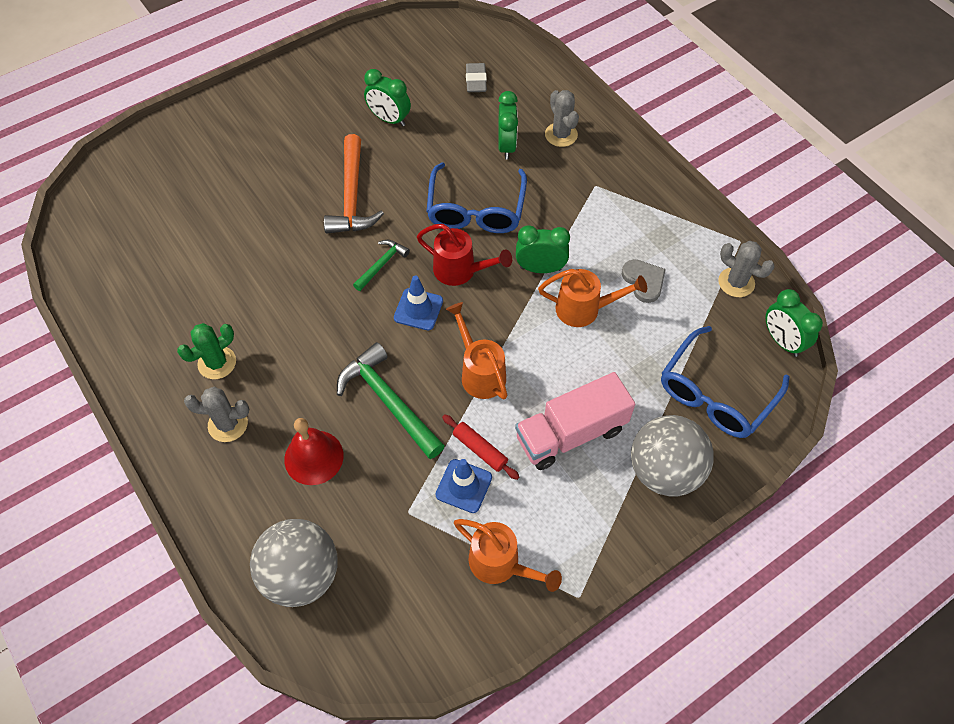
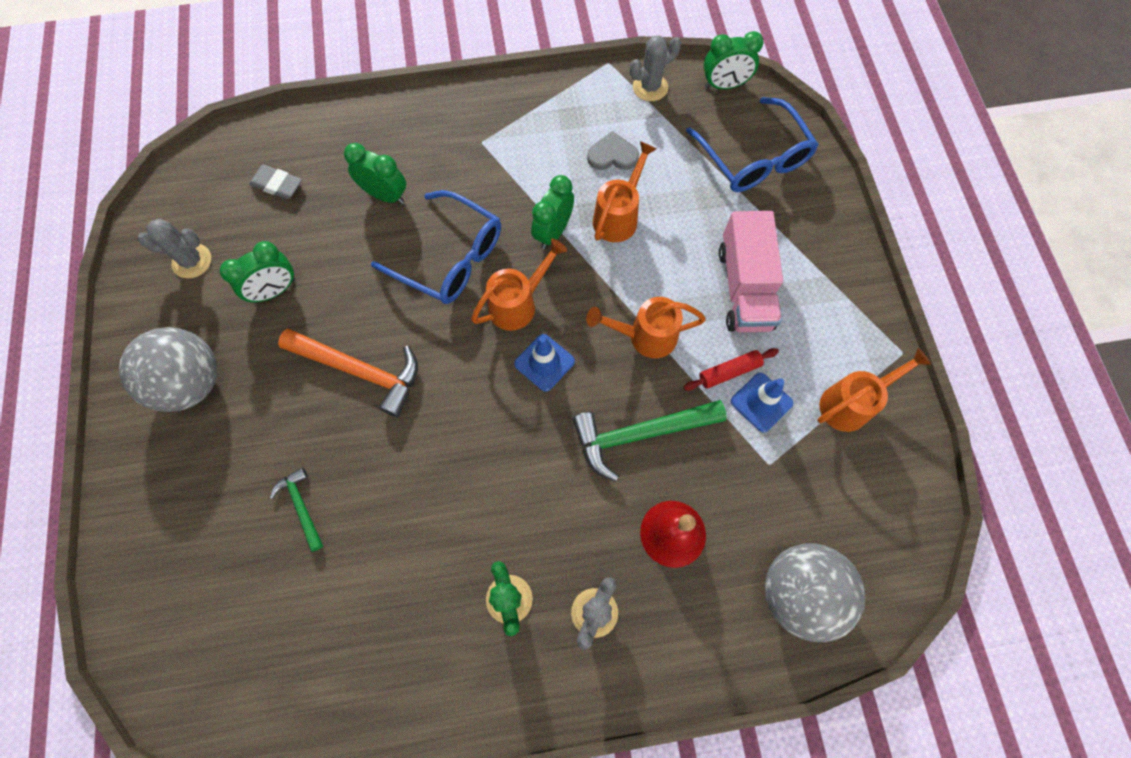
camera: 65 degrees left, 10 degrees up
(381, 264) = (469, 376): green hammer -> green hammer (301, 507)
(460, 271) = (518, 304): red watering can -> orange watering can
(561, 135) = (401, 142): grey cactus -> grey cactus (192, 261)
(664, 471) = (810, 232): grey ball -> grey ball (191, 383)

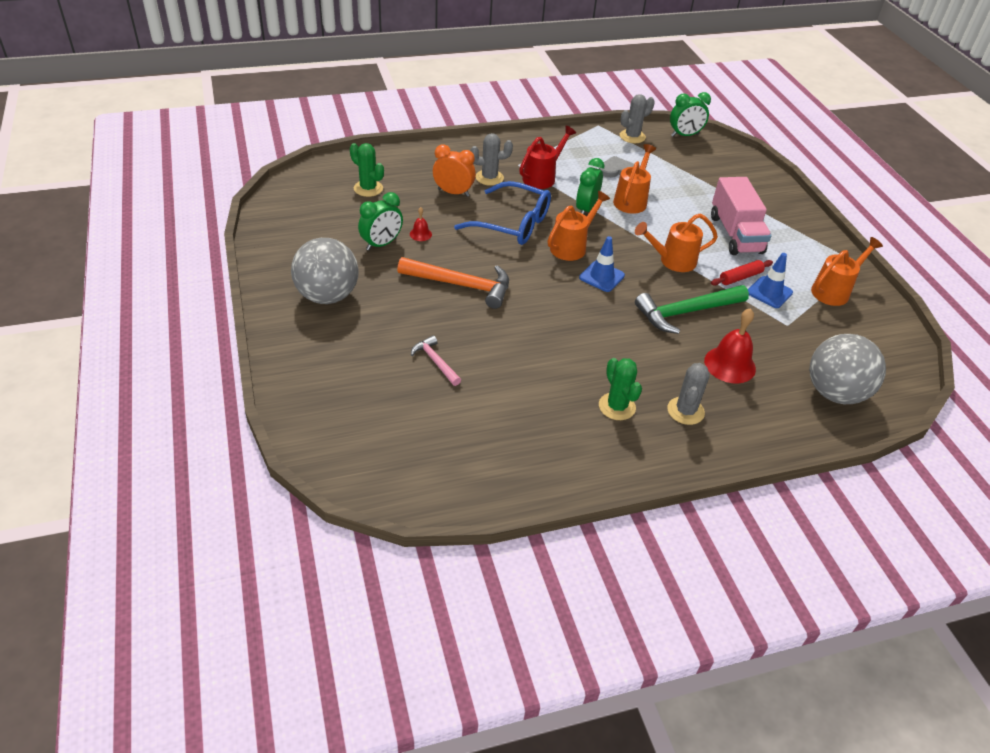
camera: 10 degrees left, 25 degrees down
(192, 261) = (311, 230): grey cactus -> grey cactus (489, 178)
(277, 185) = (368, 188): grey eraser -> green cactus
(301, 507) = (435, 362): green hammer -> pink hammer
(327, 273) = (420, 234): none -> red bell
(385, 195) = (453, 192): green clock -> orange clock
(508, 168) = (542, 177): none -> red watering can
(753, 158) = (718, 170): blue glasses -> none

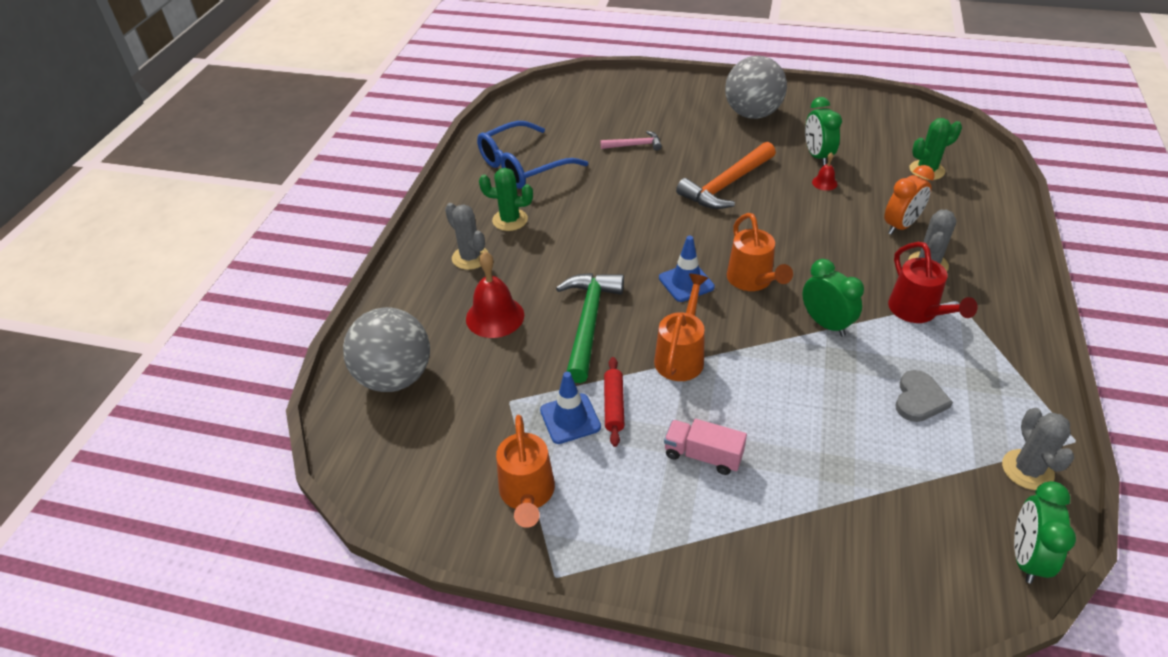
camera: 125 degrees right, 0 degrees up
(512, 224) = (818, 250): blue glasses -> blue glasses (523, 166)
(631, 200) = (831, 379): orange watering can -> none
(735, 234) = (703, 455): pink truck -> pink truck, size x0.58

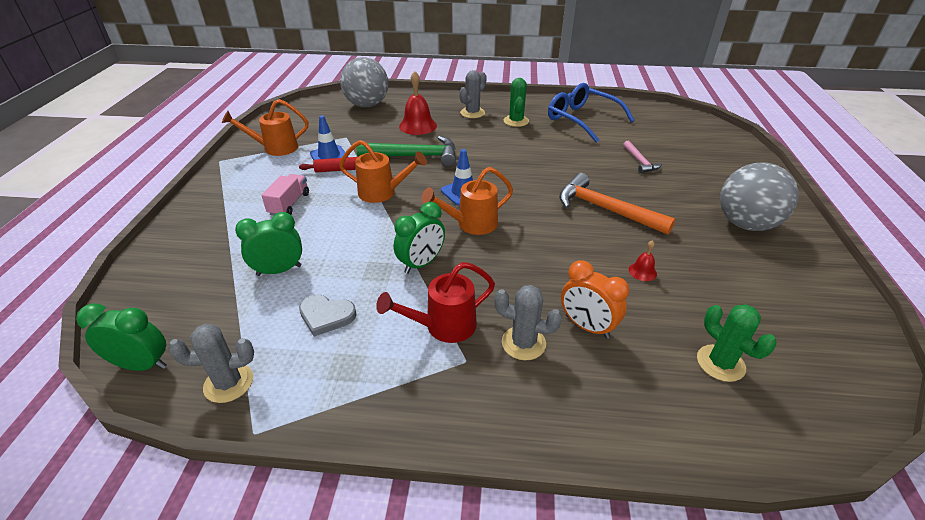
camera: 80 degrees right, 5 degrees down
(817, 156) = (692, 268): green clock -> green clock (279, 270)

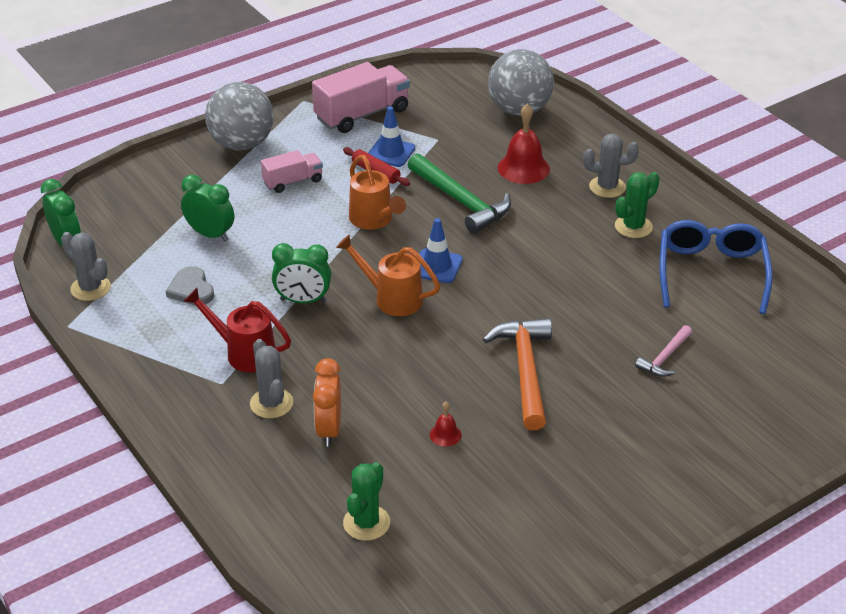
camera: 50 degrees right, 0 degrees up
(275, 148) = (362, 114): orange watering can -> pink truck
(745, 224) = (624, 481): grey ball -> grey ball (242, 144)

